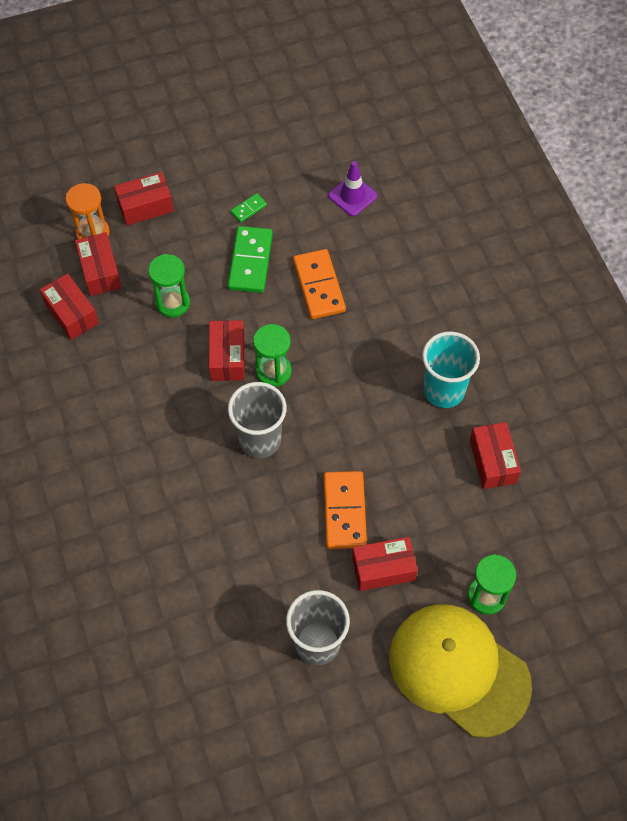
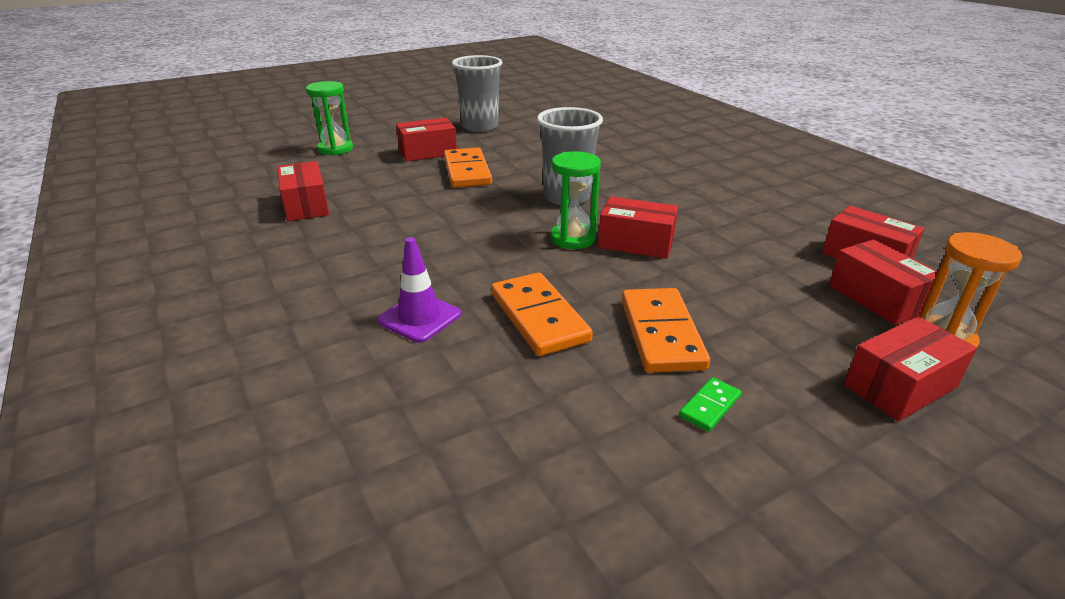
camera: 170 degrees right, 30 degrees down
(172, 303) = (744, 279): green hourglass -> none
(227, 357) = (636, 243): red box -> red box turned 60 degrees counterclockwise
(250, 261) = (661, 333): green domino -> orange domino
(352, 196) = (508, 458): purple traffic cone -> purple traffic cone (419, 317)
(444, 390) = (352, 243): turquoise cup -> none
(458, 670) = (367, 126): yellow cap -> none

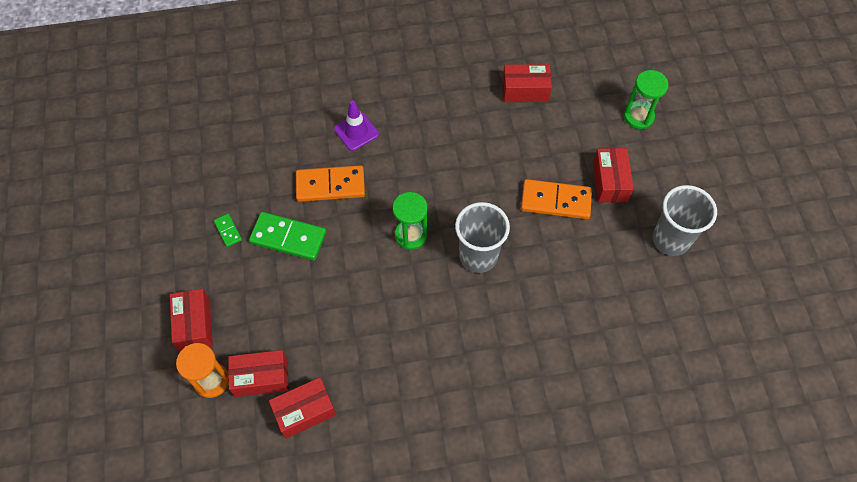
camera: 110 degrees right, 30 degrees up
(636, 243) = (388, 271): red box -> none
(661, 333) = (288, 238): orange domino -> green domino

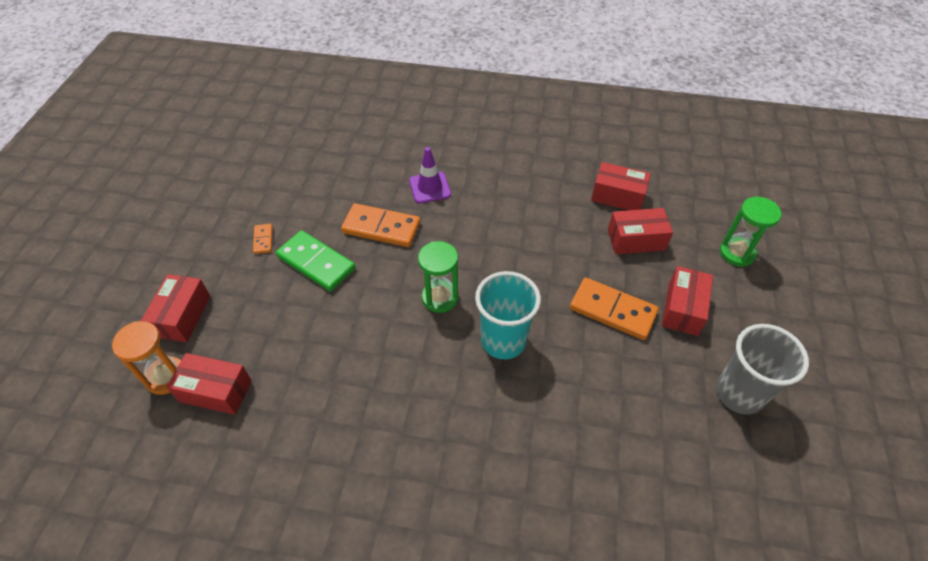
camera: 20 degrees right, 10 degrees down
(228, 231) = (263, 240): green domino -> orange domino
(305, 411) = (240, 444): red box -> red box (636, 240)
(478, 256) = (503, 341): grey cup -> turquoise cup

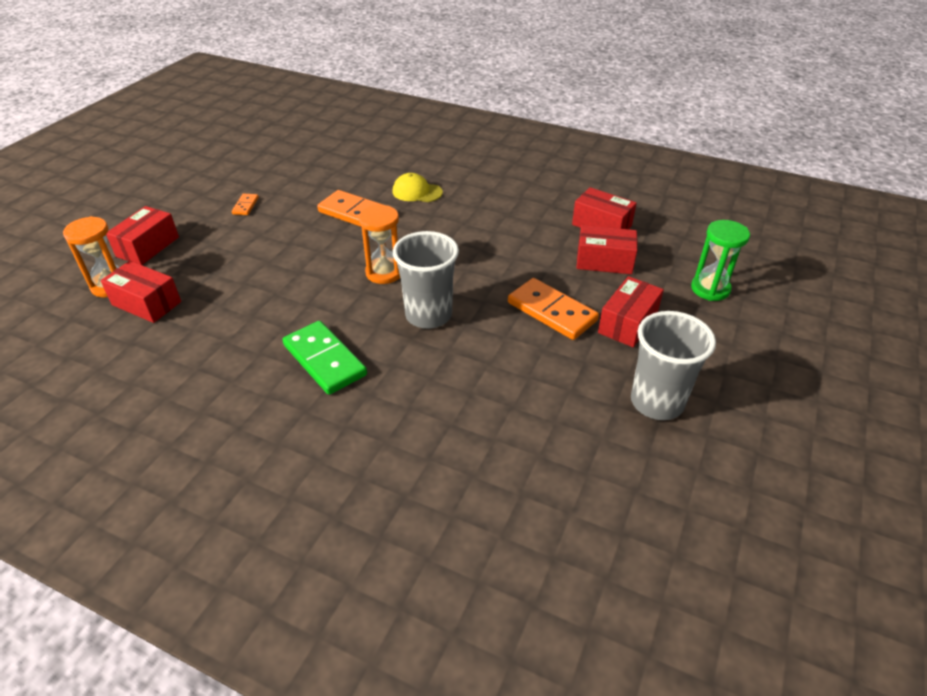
camera: 15 degrees right, 10 degrees down
(316, 263) = (283, 229): green domino -> green domino (324, 360)
(430, 187) = (417, 192): purple traffic cone -> yellow cap
(440, 298) = (384, 273): green hourglass -> orange hourglass
(503, 341) = (428, 315): turquoise cup -> grey cup

